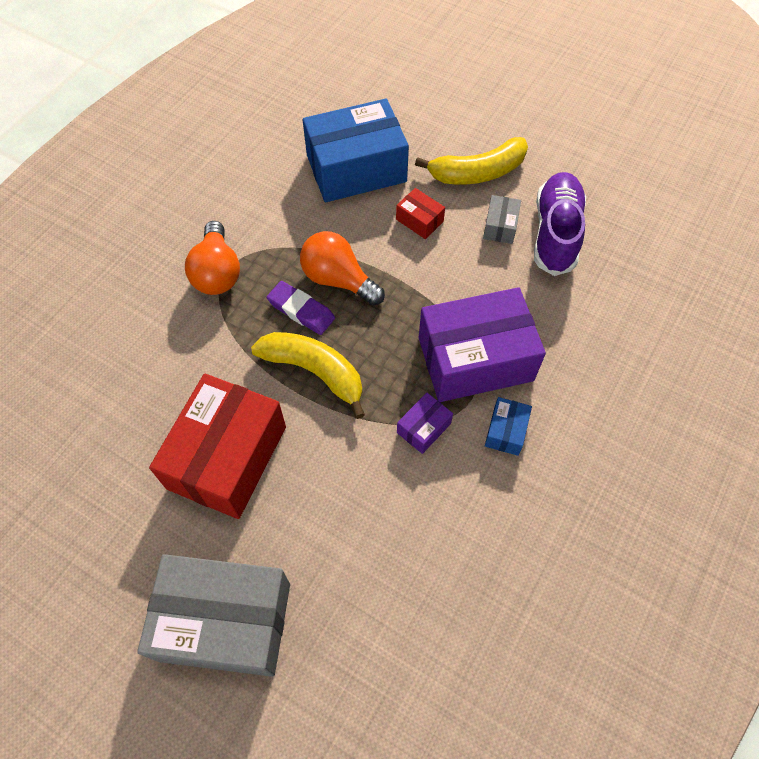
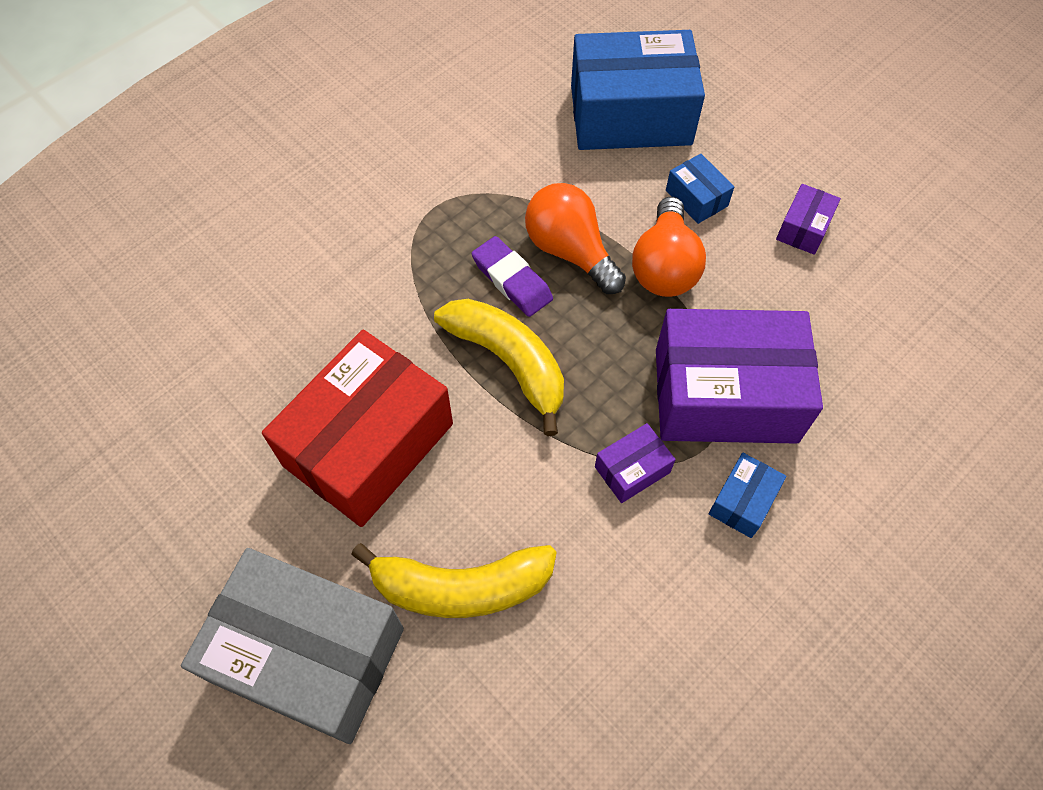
camera: 15 degrees right, 0 degrees up
(217, 272) = (419, 209): orange light bulb -> orange light bulb (664, 266)
(419, 220) = (696, 198): red box -> blue box
(477, 172) = (790, 152): yellow banana -> yellow banana (461, 587)
(500, 226) = (803, 228): grey box -> purple box
(555, 233) = (877, 253): purple shoe -> none

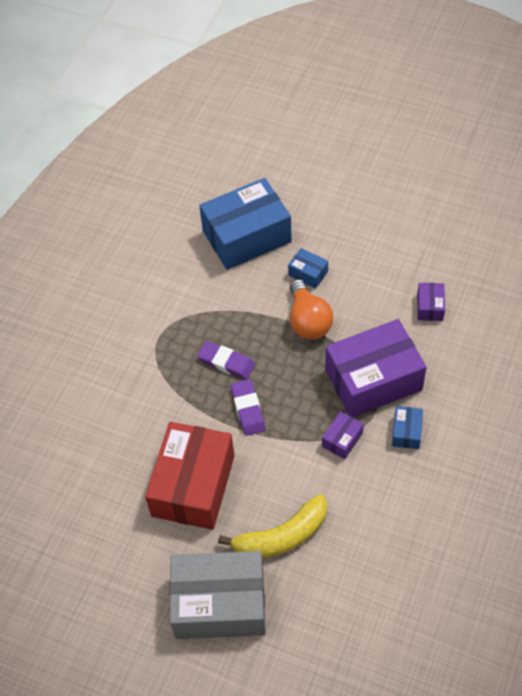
camera: 20 degrees left, 5 degrees down
(509, 362) = (248, 409): yellow banana -> purple eraser
(570, 251) = (251, 333): orange light bulb -> none
(803, 228) = (375, 269): purple box -> purple box (430, 307)

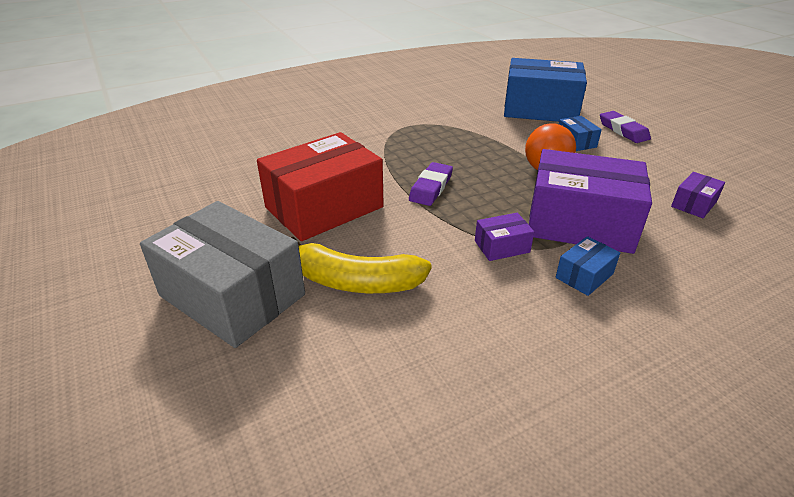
camera: 35 degrees right, 20 degrees down
(226, 362) = (445, 157): purple eraser -> purple eraser (623, 130)

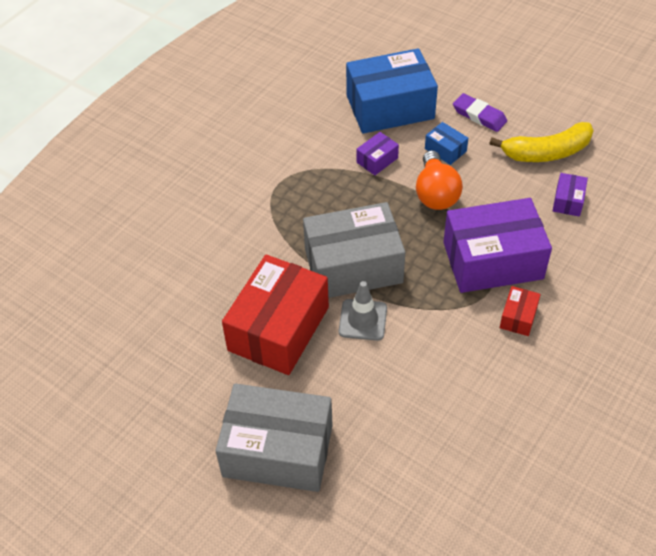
camera: 25 degrees left, 15 degrees up
(356, 281) = (360, 396): yellow banana -> yellow banana (546, 152)
(408, 225) = (363, 320): none -> grey traffic cone
(431, 188) = (353, 266): purple eraser -> grey box
(502, 246) = (447, 312): purple box -> purple box (377, 160)
(584, 276) = (518, 317): blue box -> red box

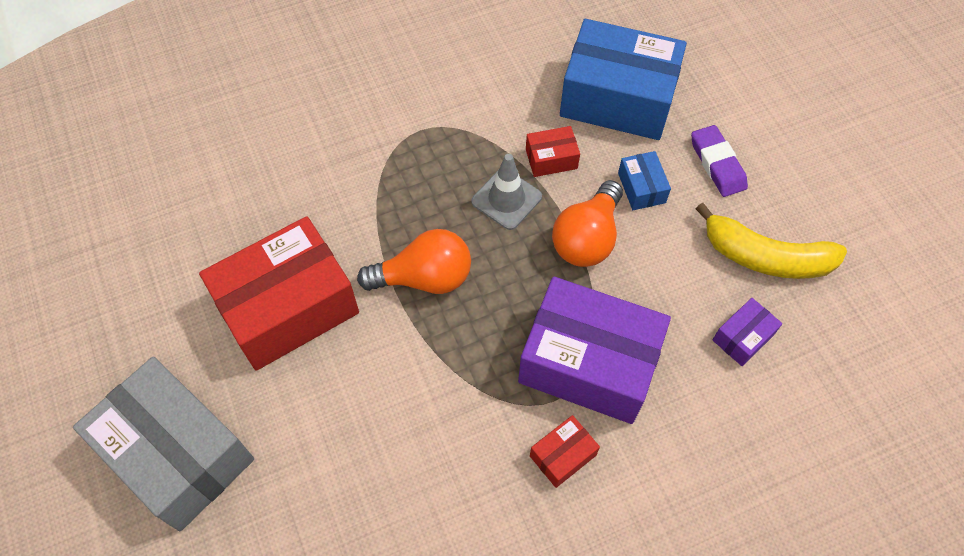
camera: 30 degrees right, 10 degrees up
(353, 266) = (424, 278): grey box -> orange light bulb
(363, 320) = (384, 351): grey traffic cone -> grey traffic cone (506, 199)
(377, 160) = (551, 159): purple box -> red box

